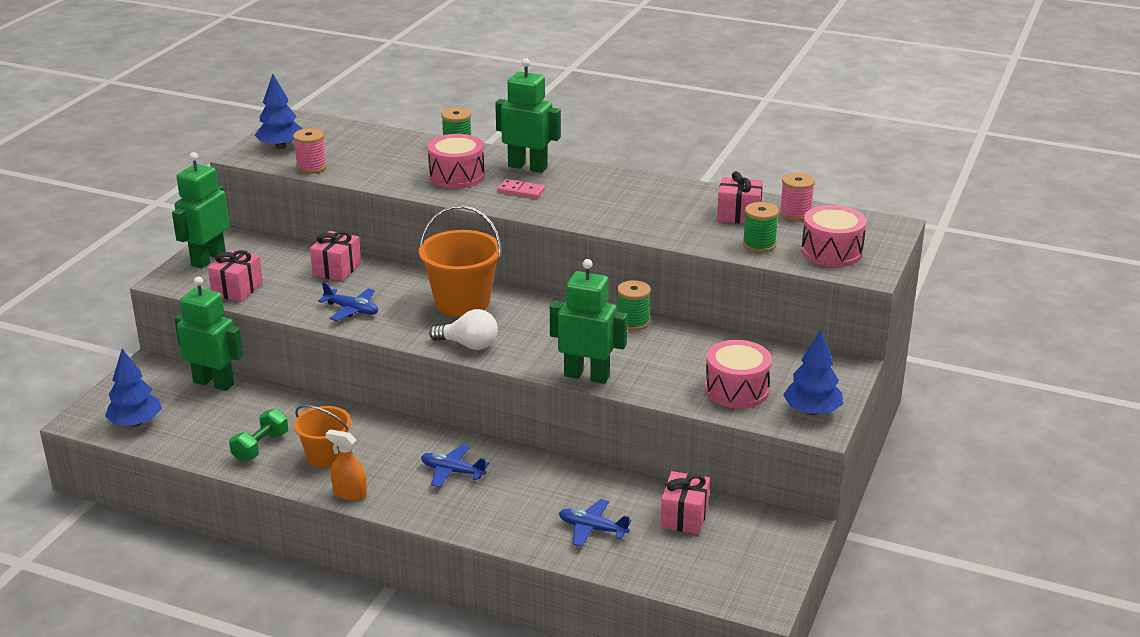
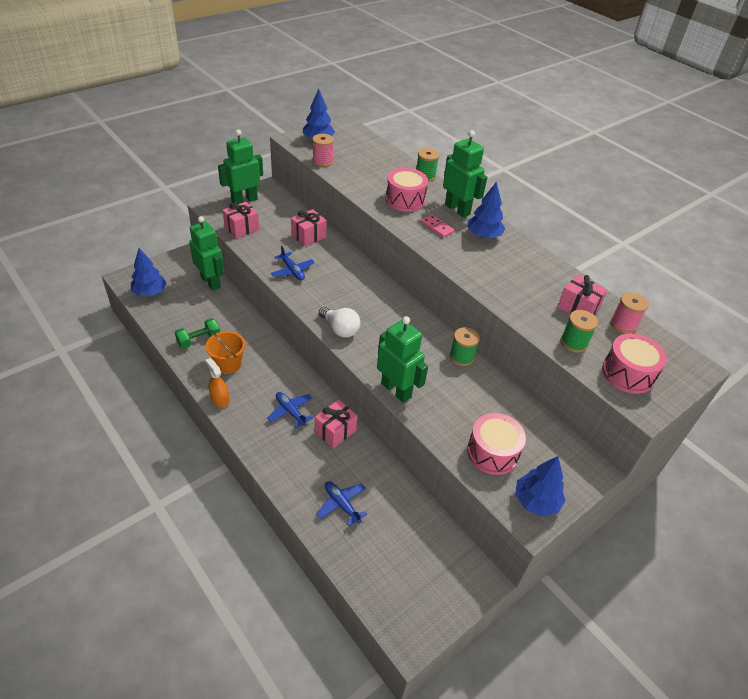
camera: 25 degrees right, 15 degrees up
(462, 303) = (362, 293): orange bucket -> none
(581, 182) = (483, 235): none -> blue tree
(684, 517) = (409, 526): pink gift -> pink gift (335, 431)

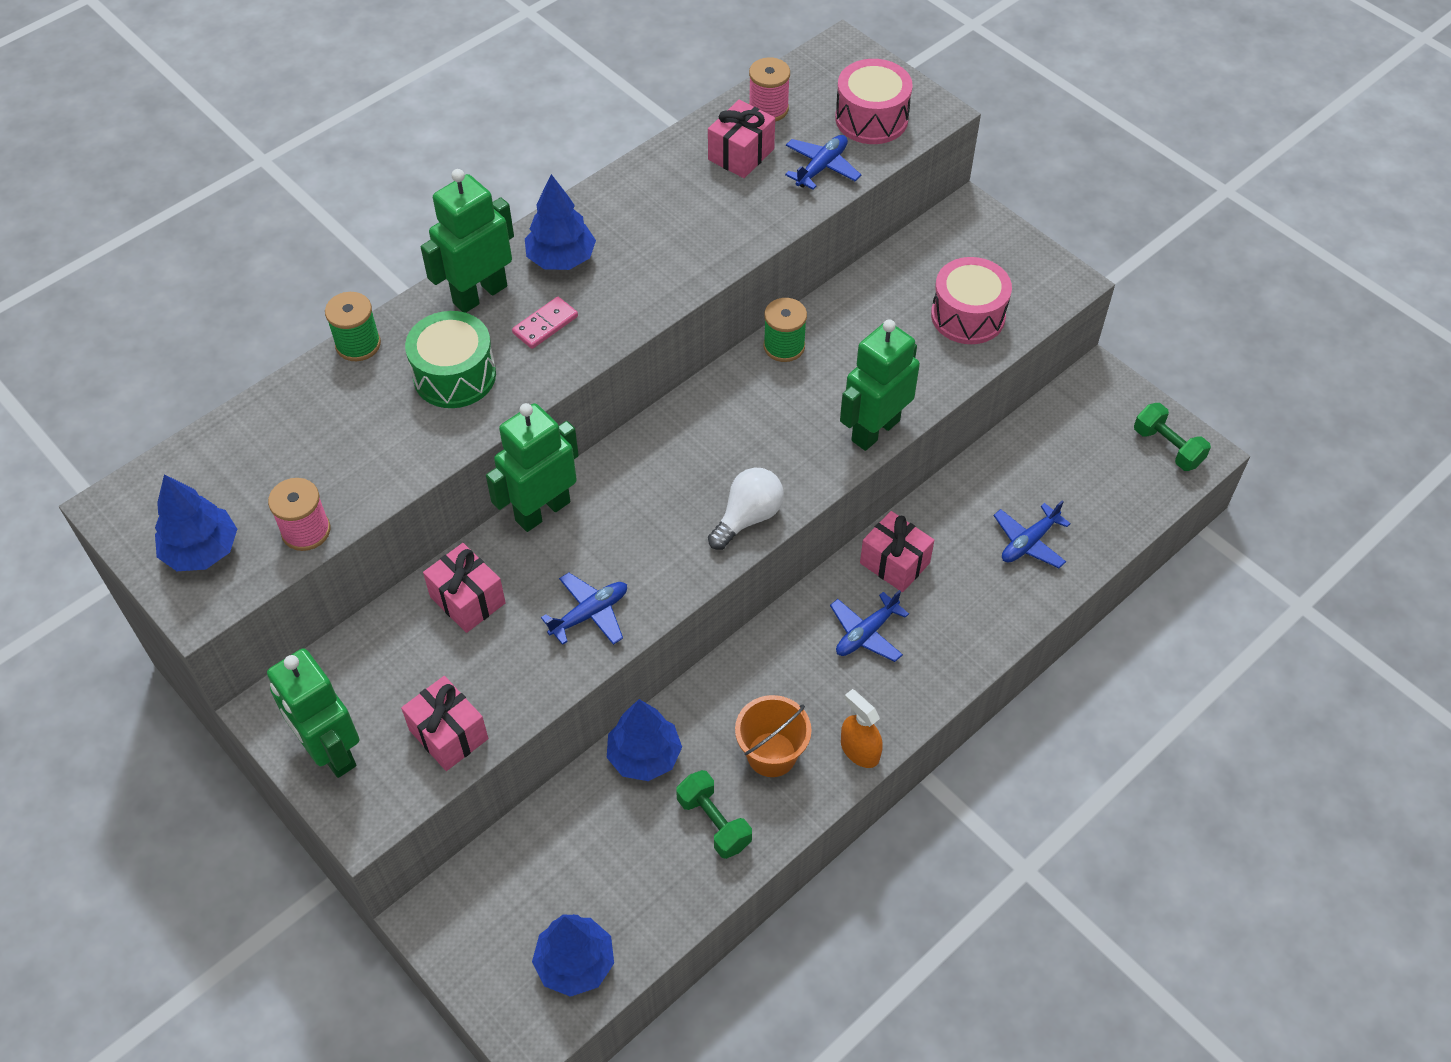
camera: 90 degrees left, 10 degrees up
(211, 282) = (527, 841): green robot -> green robot (542, 511)
(220, 399) = (859, 750): orange spray bottle -> orange spray bottle turned 90 degrees clockwise
(405, 200) = (454, 375): pink drum -> green drum
(416, 615) = (1167, 447): none -> green dumbbell
(536, 501) = (1035, 275): blue tree -> blue tree (644, 756)
(573, 343) = (821, 167): green spool -> blue plane

